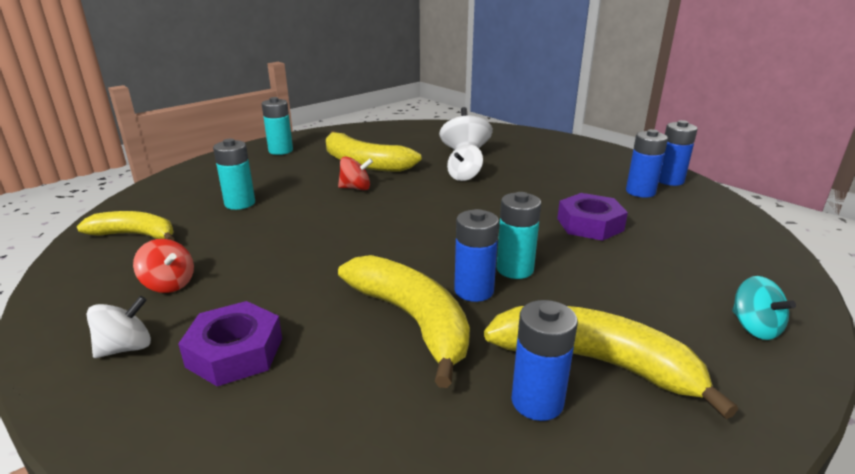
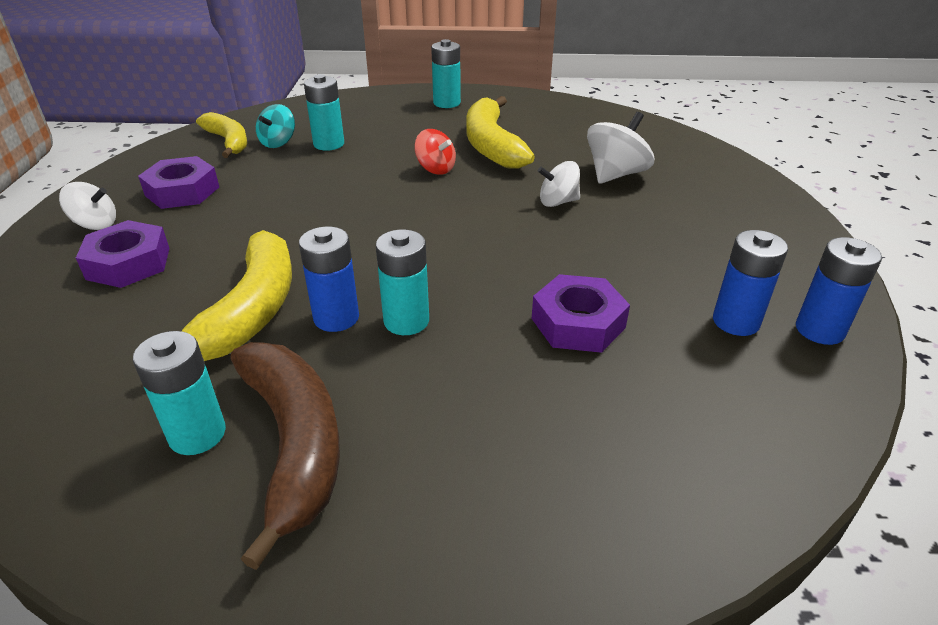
camera: 45 degrees right, 10 degrees up
(169, 284) = (182, 191): red spinning top -> purple nut
(537, 401) = (197, 434): blue battery -> turquoise battery
(596, 362) = (294, 444): yellow banana -> brown banana
(754, 327) = (501, 542): turquoise spinning top -> turquoise spinning top (278, 142)

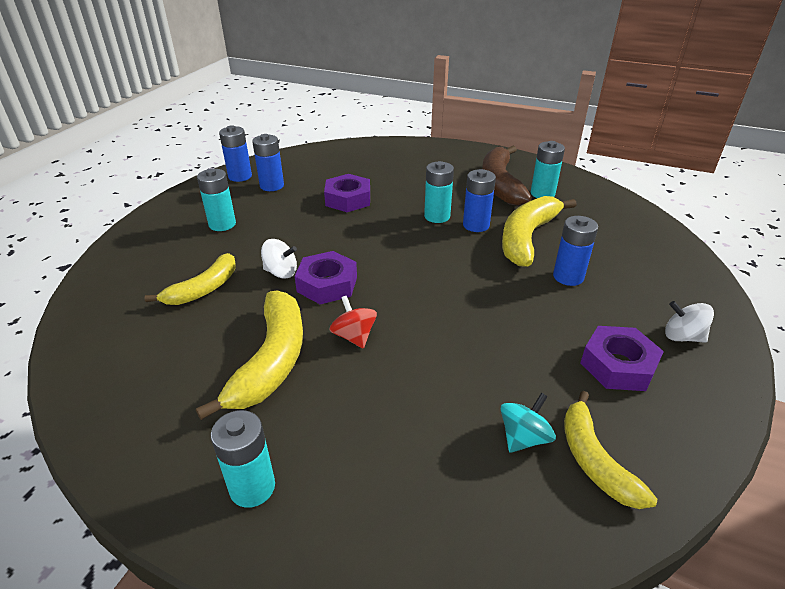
camera: 160 degrees left, 0 degrees up
(128, 263) = (626, 288): purple nut -> purple nut (327, 284)
(202, 263) = (568, 277): none -> blue battery
(329, 144) = (457, 415): turquoise battery -> turquoise battery (222, 224)
(615, 174) = (203, 289): white spinning top -> yellow banana

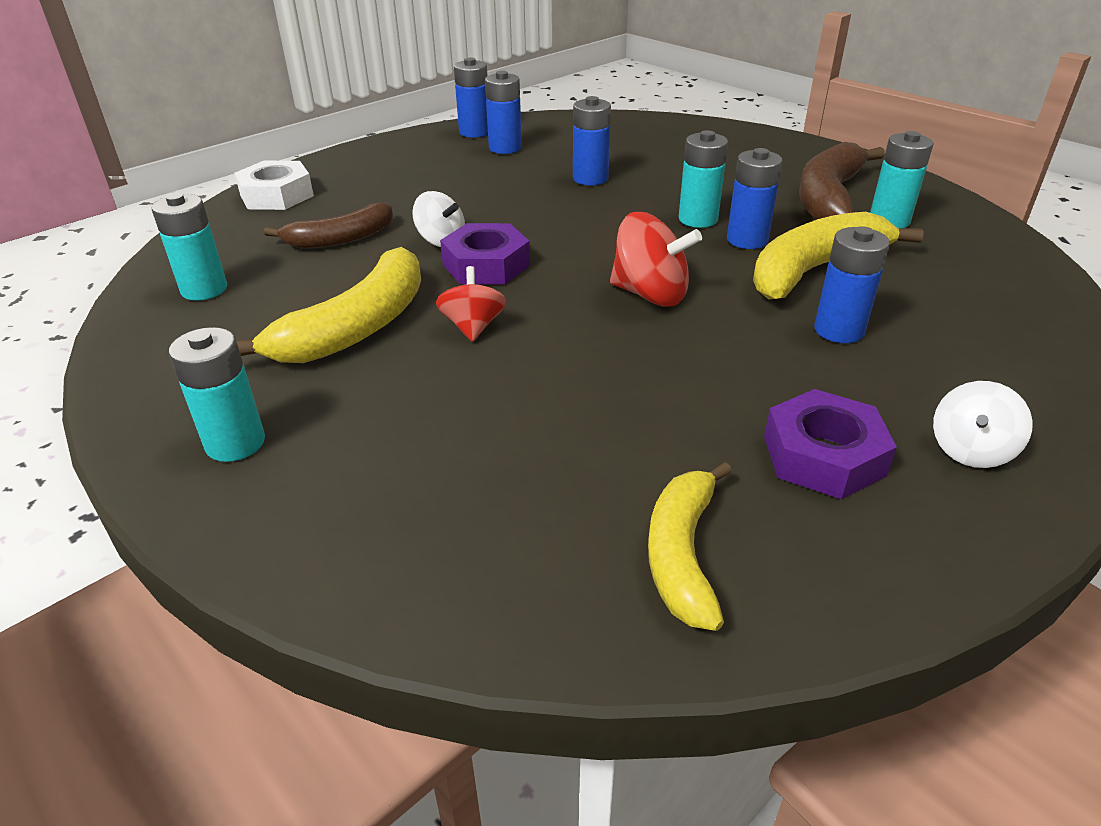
camera: 25 degrees right, 0 degrees up
(122, 262) = (276, 195): none -> white nut
(203, 289) = (339, 239): yellow banana -> brown banana
(222, 224) = (413, 178): turquoise battery -> turquoise battery (204, 289)
(348, 199) = (590, 178): purple nut -> blue battery
(448, 280) = (650, 294): none -> red spinning top
(523, 437) = (601, 496): turquoise spinning top -> none
(682, 337) = (970, 450): white spinning top -> white spinning top turned 105 degrees counterclockwise

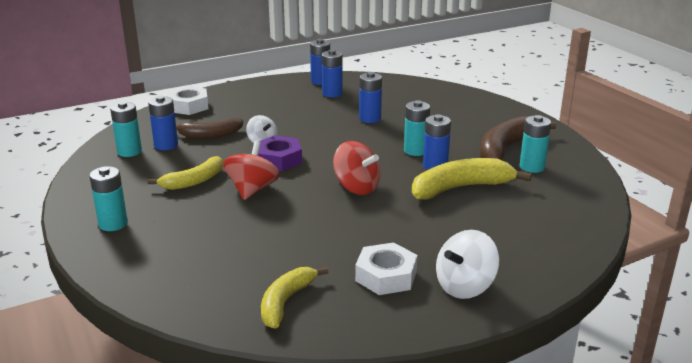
camera: 15 degrees right, 10 degrees down
(355, 328) = (193, 181): yellow banana -> yellow banana, size x0.66
(473, 327) = (252, 190): red spinning top -> red spinning top, size x1.52
(823, 455) = (386, 276): purple nut -> white nut
(839, 330) = (446, 221): blue battery -> blue battery (166, 145)
(970, 450) = (465, 286): white spinning top -> white spinning top, size x1.52

